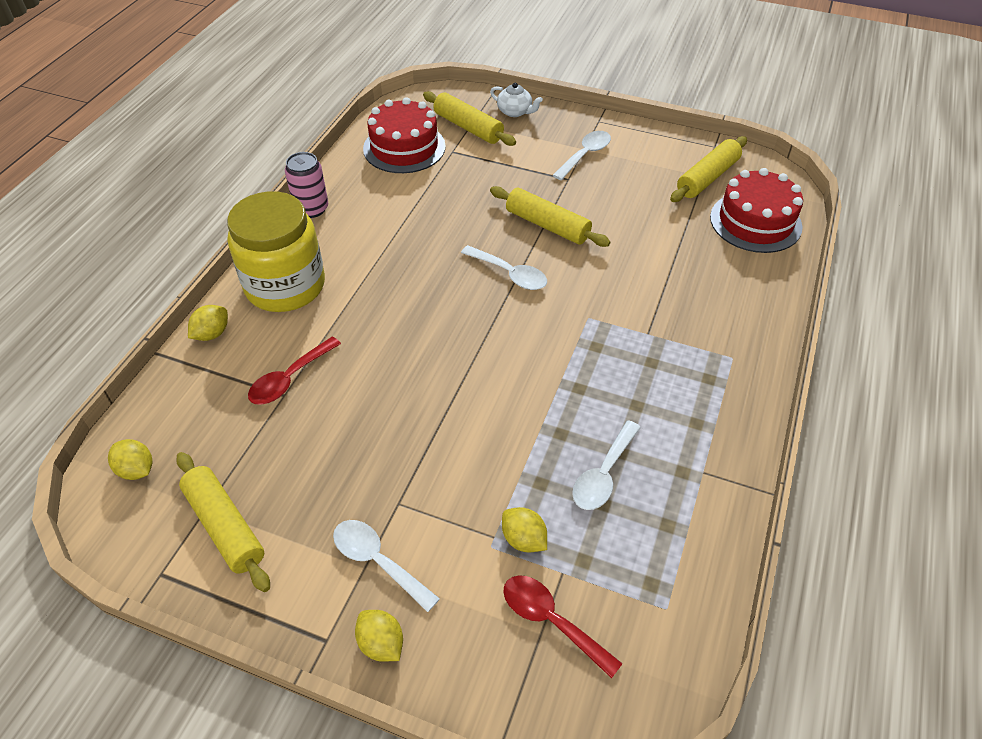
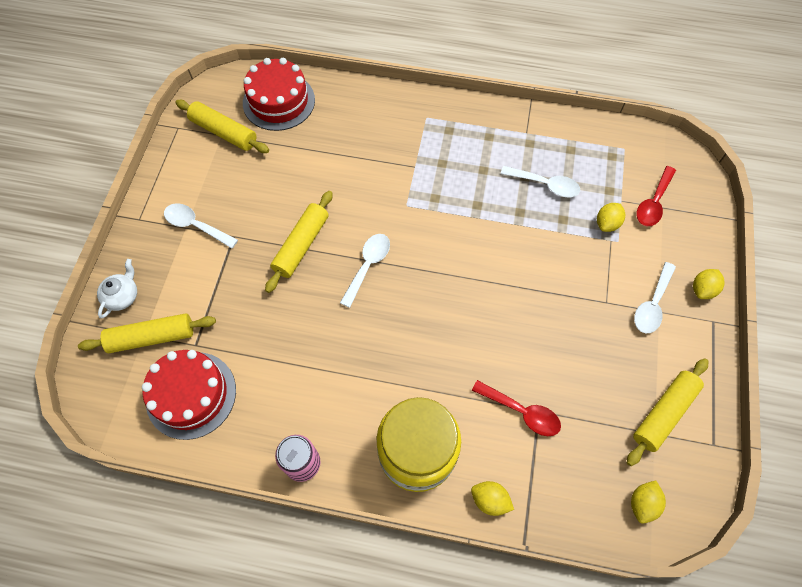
camera: 100 degrees left, 15 degrees up
(468, 127) = (152, 337): yellow rolling pin -> yellow rolling pin turned 45 degrees clockwise

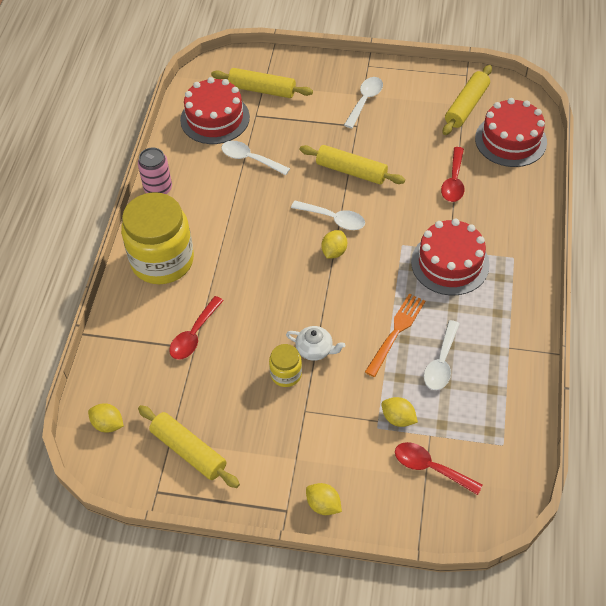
camera: 90 degrees right, 10 degrees down
(122, 296) = (297, 68): white teapot -> white teapot (315, 349)
(152, 337) = (262, 90): yellow rolling pin -> yellow rolling pin turned 60 degrees counterclockwise
(327, 154) = (454, 181): none -> red spoon
(431, 167) = (450, 263): none -> red cake
(490, 500) = (120, 310): yellow lemon -> yellow lemon (334, 252)
(512, 218) = (396, 332): none -> orange fork
(566, 318) = (286, 374): none -> yellow jar
(652, 304) = (303, 453): white spoon -> white spoon (250, 159)

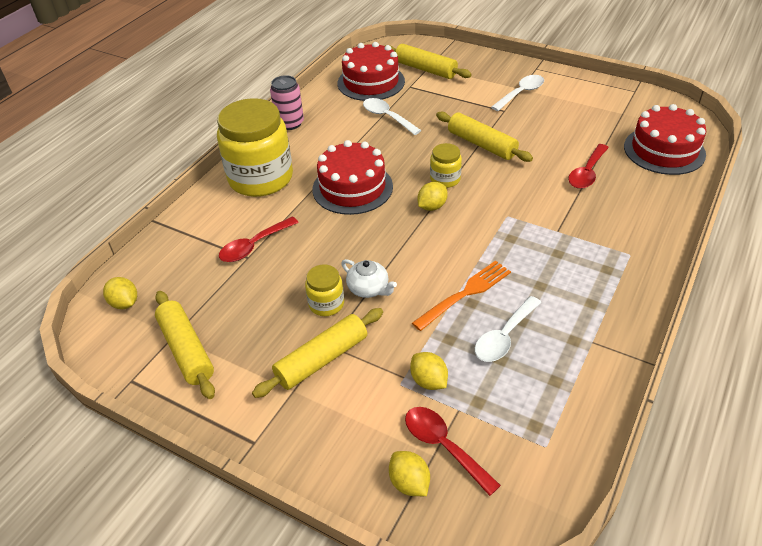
camera: 20 degrees right, 10 degrees down
(323, 505) = (298, 449): yellow lemon -> yellow lemon (409, 483)
(333, 219) = (445, 179): white spoon -> yellow jar
(450, 263) = (553, 243): red cake -> red cake (352, 188)
(466, 106) = (625, 115): yellow rolling pin -> yellow rolling pin (322, 360)

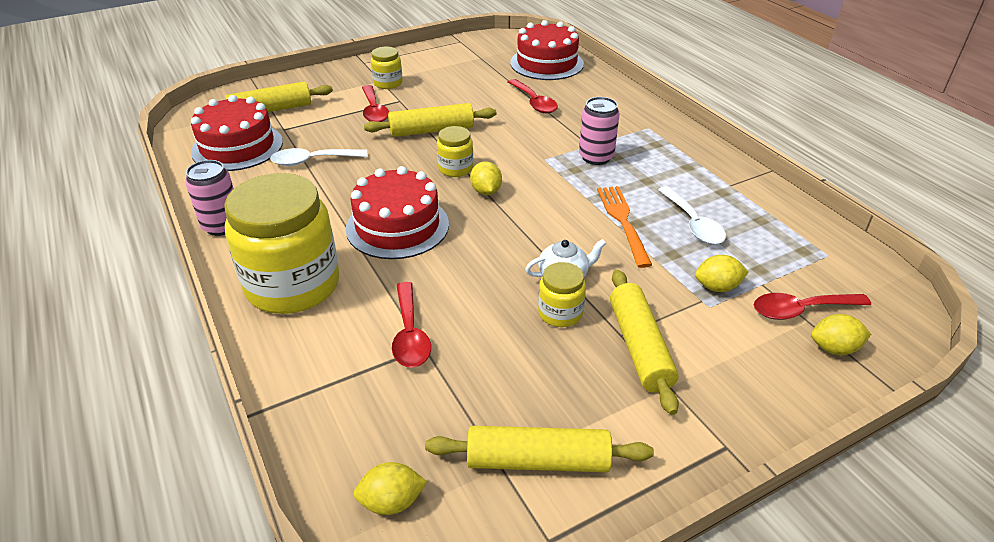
camera: 60 degrees left, 5 degrees down
(476, 107) = (374, 110): none -> red spoon
(521, 93) = (388, 83): white spoon -> yellow jar
(542, 242) = (596, 157): none -> pink can

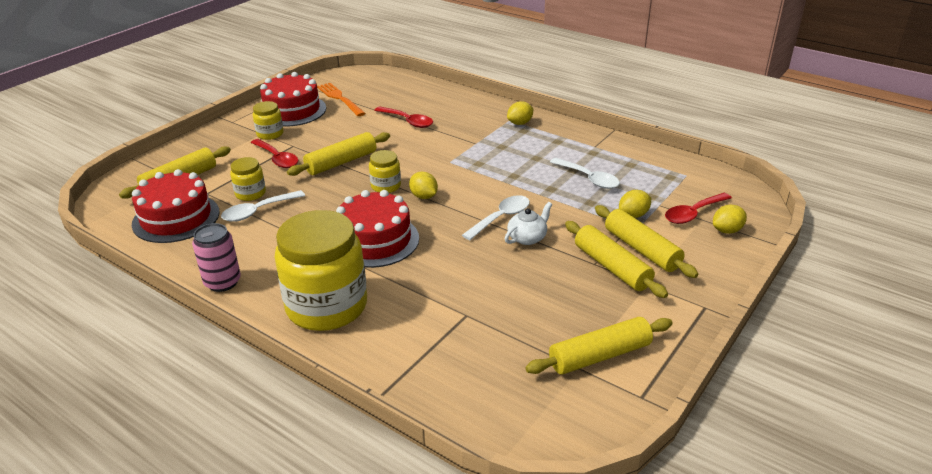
camera: 25 degrees left, 5 degrees down
(392, 502) = (525, 415): yellow lemon -> yellow lemon (520, 123)
(410, 334) = (449, 310): red spoon -> none
(546, 63) = (393, 89): red cake -> red cake (292, 110)
(551, 241) = (501, 218): none -> white spoon
(560, 313) = (544, 263): yellow jar -> yellow jar (250, 193)
(596, 157) = (487, 150): pink can -> none
(623, 222) = (541, 190): orange fork -> orange fork (340, 98)
(695, 336) = (641, 249): none -> yellow rolling pin

